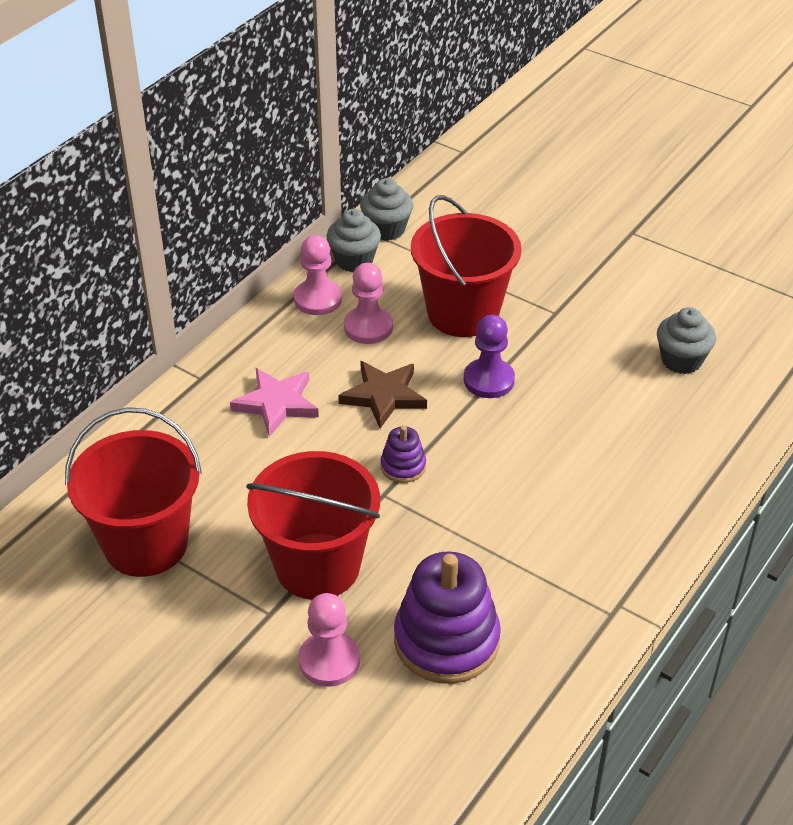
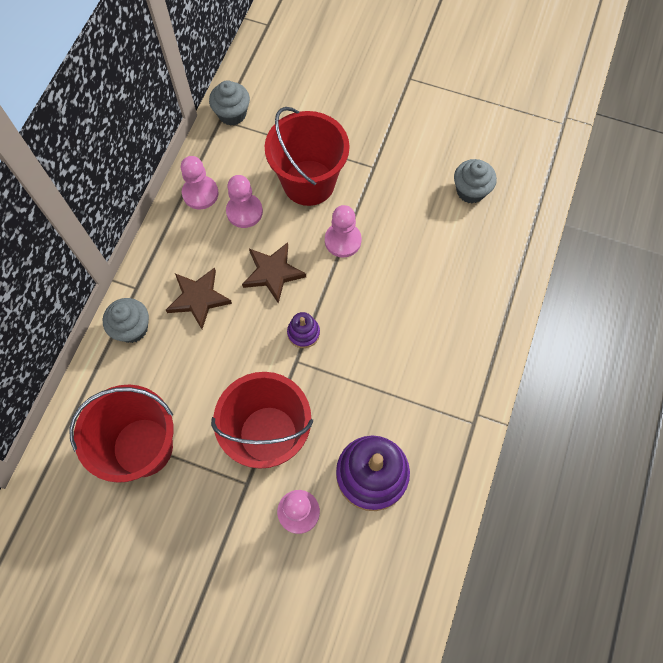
camera: 15 degrees left, 25 degrees up
(276, 404) = (198, 298): pink star -> brown star
(354, 260) = (216, 150): grey cupcake -> grey cupcake (132, 328)
(489, 380) = (343, 240): purple pawn -> pink pawn

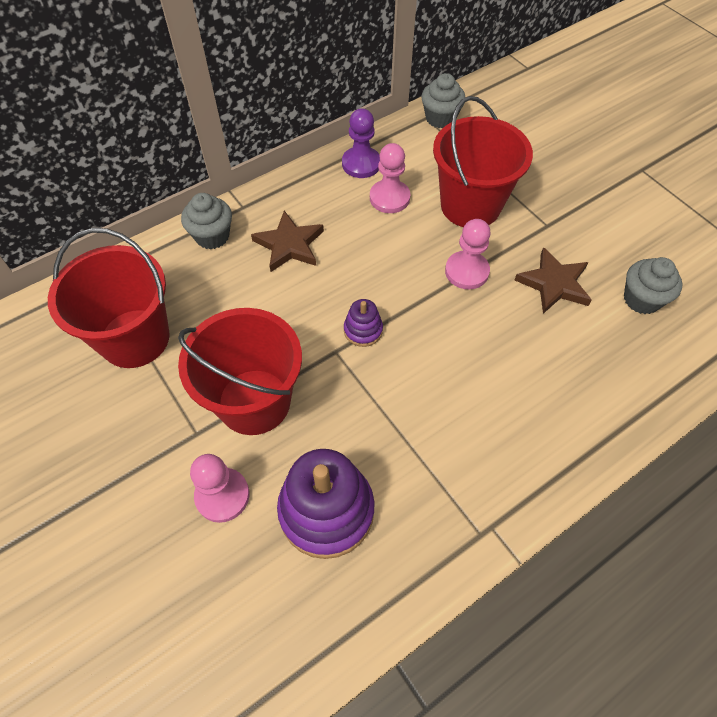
camera: 35 degrees right, 10 degrees down
(200, 193) = (361, 164): pink pawn -> purple pawn
(273, 273) = (375, 262): brown star -> brown star (554, 284)

